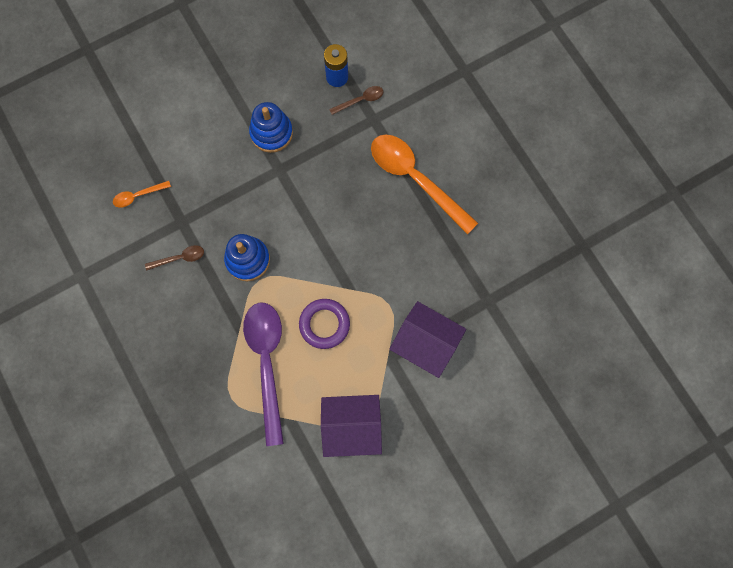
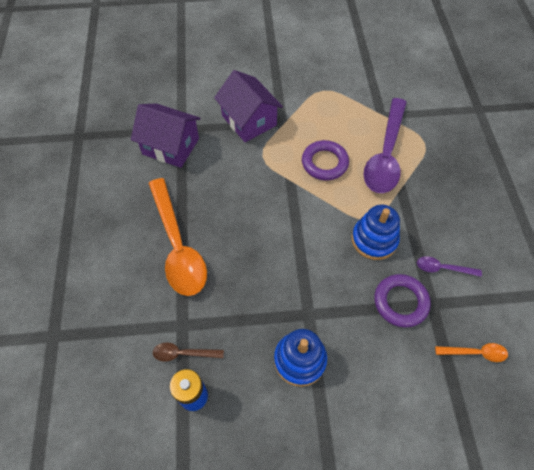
camera: 155 degrees left, 15 degrees down
(179, 258) = (443, 268): brown spoon -> purple spoon
(208, 212) = (400, 302): none -> purple ring
(352, 427) = (334, 93): purple house -> purple house (170, 146)

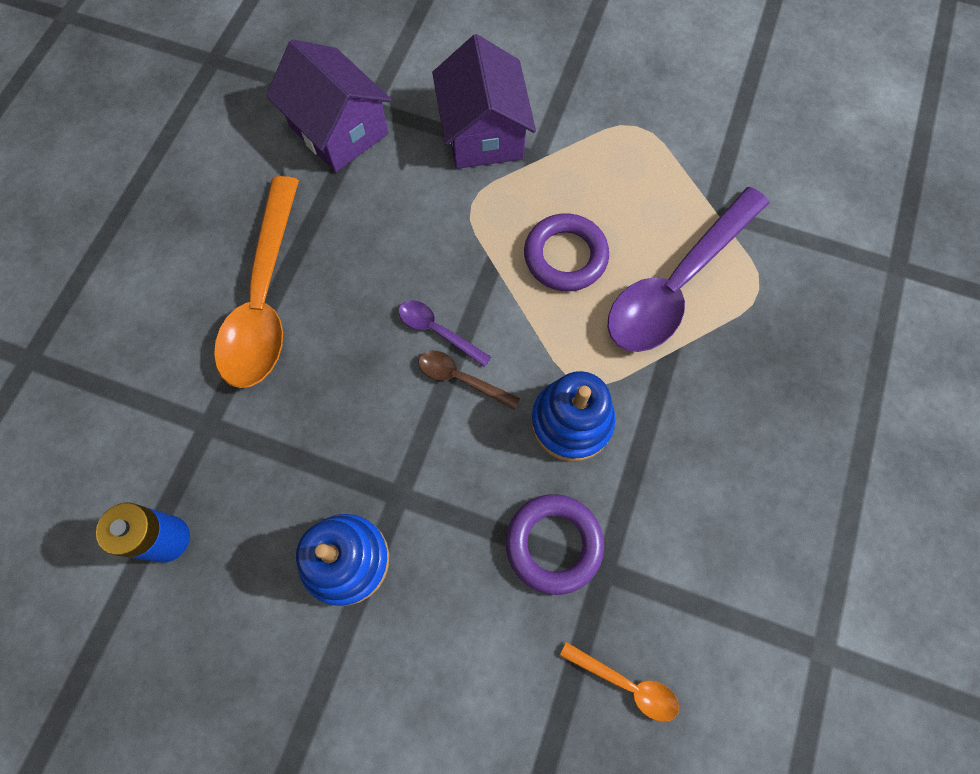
camera: 25 degrees right, 10 degrees up
(183, 353) = (187, 469): brown spoon -> brown spoon (461, 379)
(443, 268) = (657, 521): purple spoon -> purple spoon (438, 331)

